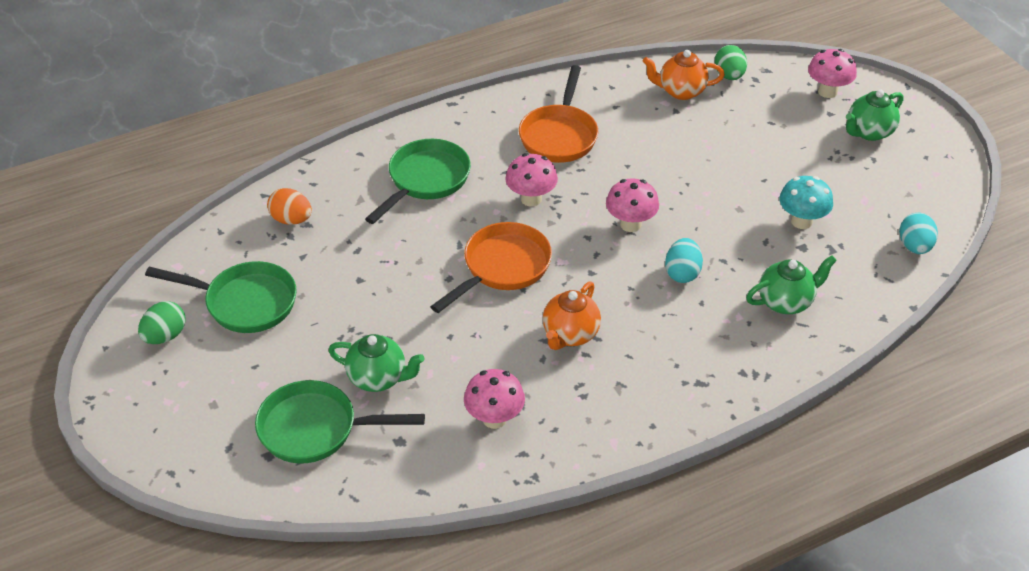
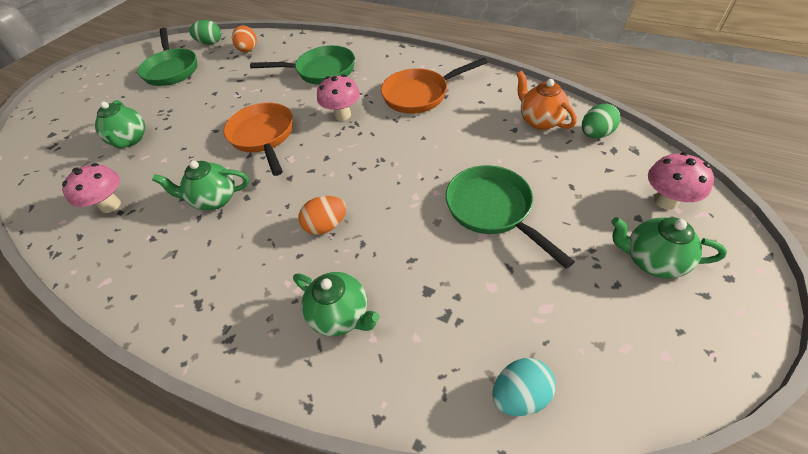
camera: 60 degrees right, 5 degrees up
(165, 336) = (133, 62): green egg -> green egg (210, 43)
(316, 429) = (77, 139): green pan -> green pan (493, 210)
(502, 267) = (263, 137): orange pan -> orange pan turned 120 degrees counterclockwise
(570, 335) = (215, 199): orange teapot -> green teapot
(630, 224) = (359, 170): pink mushroom -> none
(682, 273) = (326, 226): turquoise egg -> orange egg
(801, 221) = (462, 272): turquoise mushroom -> none

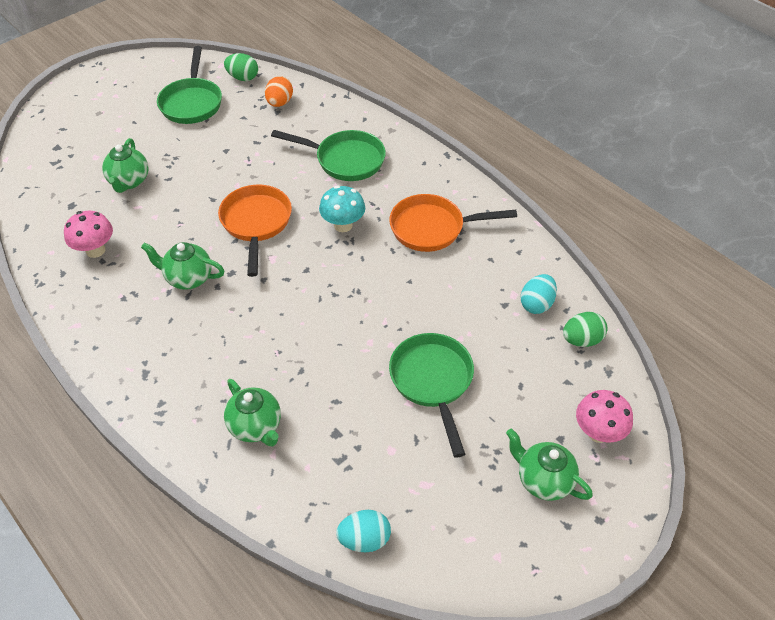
camera: 15 degrees right, 0 degrees up
(326, 226) = (277, 342): orange egg -> none
(342, 115) = (343, 225): pink mushroom -> turquoise mushroom
(540, 121) = (536, 304): orange teapot -> turquoise egg

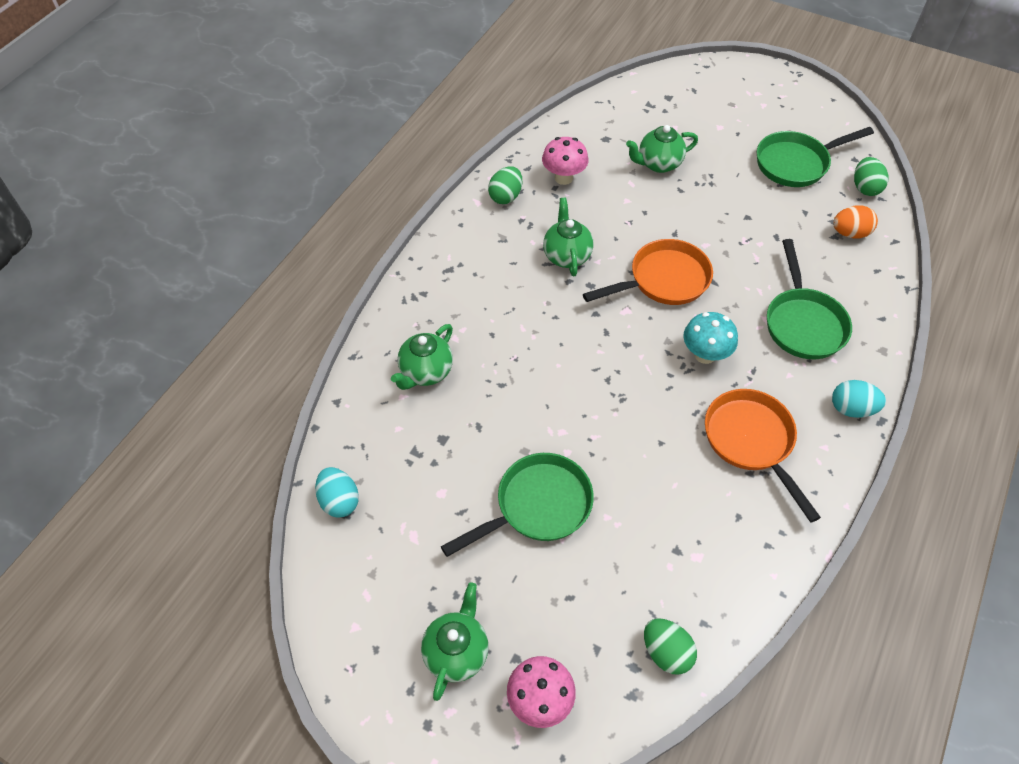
camera: 70 degrees right, 5 degrees up
(85, 301) = (506, 196): none -> green egg
(536, 304) = (695, 586): turquoise egg -> turquoise egg (851, 409)

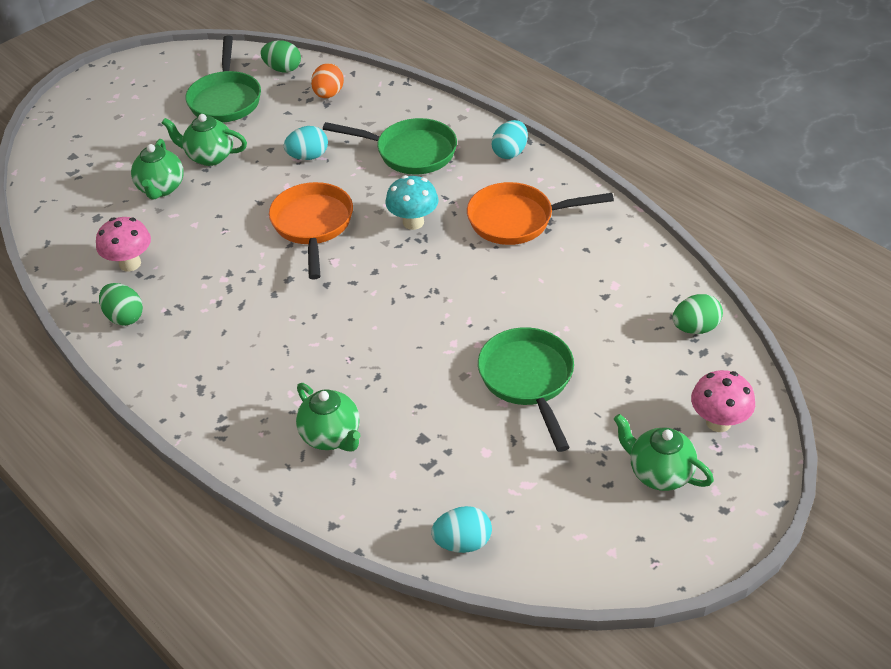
camera: 70 degrees left, 10 degrees down
(566, 256) = (240, 287): green teapot -> green teapot (209, 157)
(752, 247) = (308, 156): none -> turquoise egg

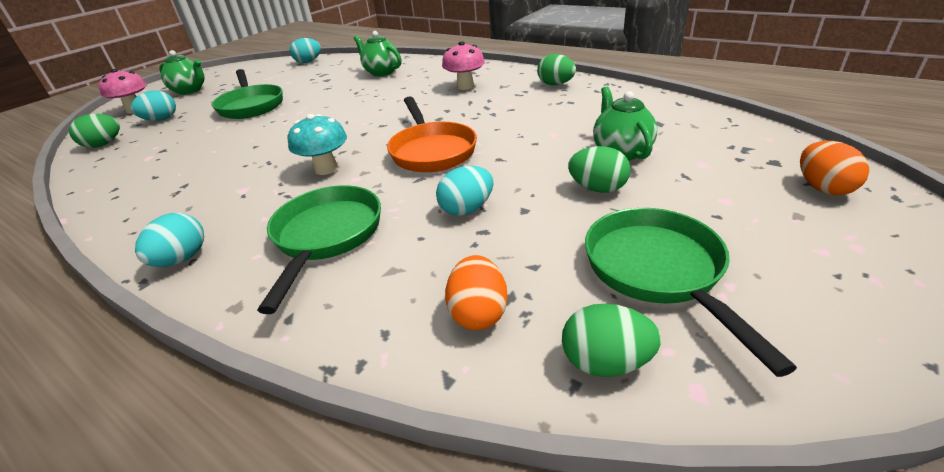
camera: 170 degrees right, 10 degrees down
(76, 130) = (823, 188): none -> orange egg
(130, 263) = (585, 105): pink mushroom -> pink mushroom (465, 86)
(209, 157) = (597, 188): green teapot -> green egg
(410, 152) = (326, 237): green pan -> green pan turned 90 degrees clockwise
(517, 220) = (212, 188): orange pan -> none
(652, 375) = (161, 120): none -> turquoise egg

